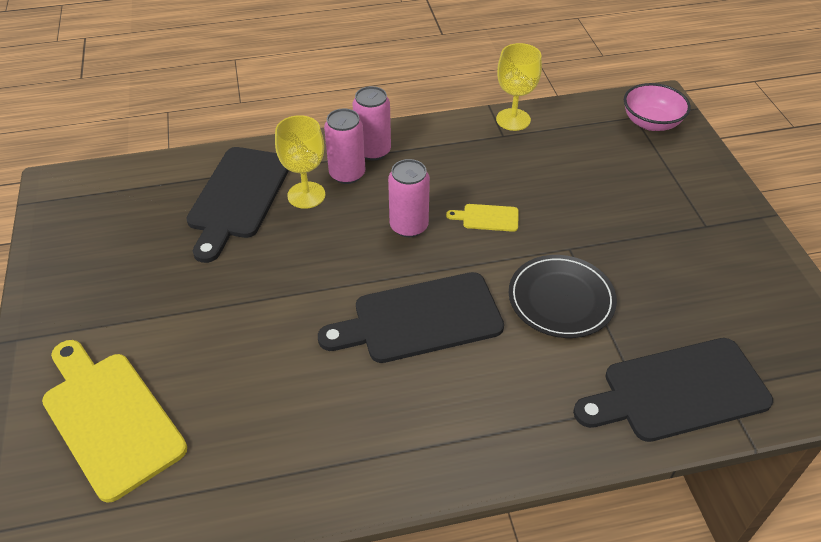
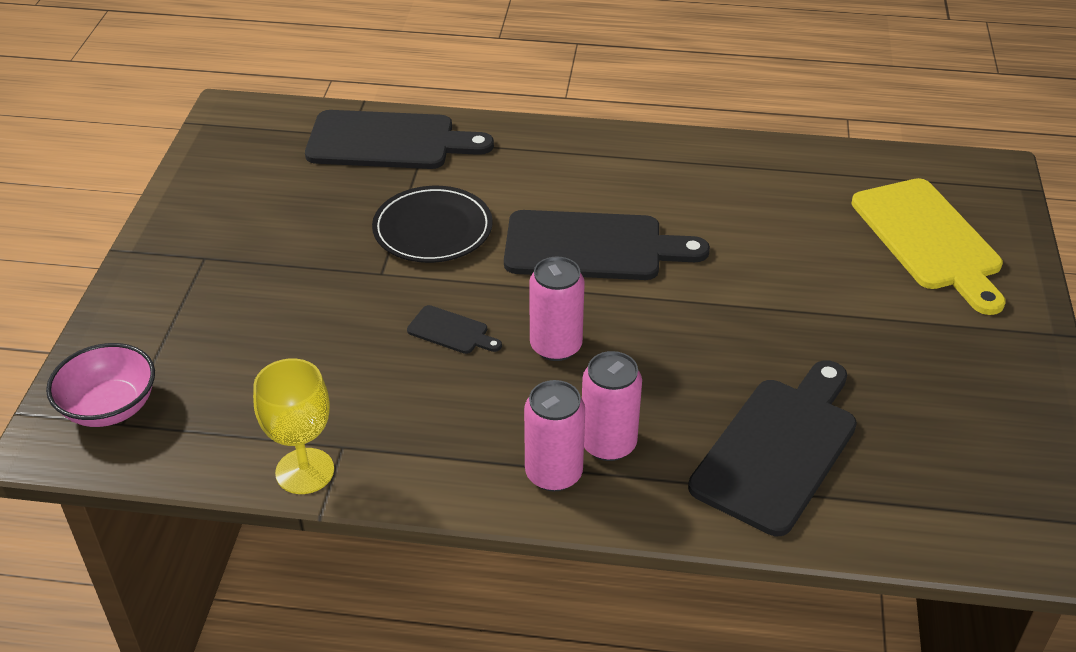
camera: 160 degrees left, 5 degrees down
(306, 195) = (678, 425): yellow goblet -> none
(487, 218) = (451, 331): yellow cutting board -> black cutting board

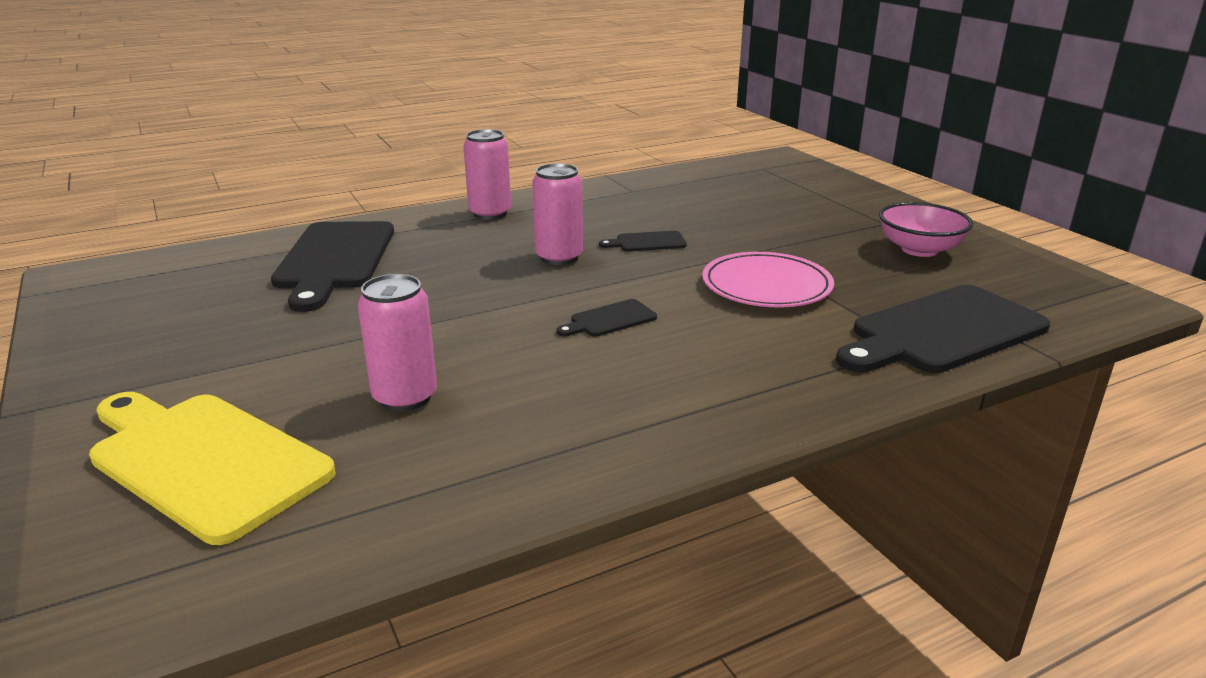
camera: 145 degrees right, 15 degrees down
(110, 407) = (782, 170): pink bowl -> pink bowl (919, 249)
(305, 471) = (637, 181): yellow goblet -> none
(432, 229) = (766, 286): black plate -> pink plate
(592, 247) = (610, 320): black cutting board -> black cutting board, size x0.45
(608, 444) = (466, 231): pink can -> pink can (405, 397)

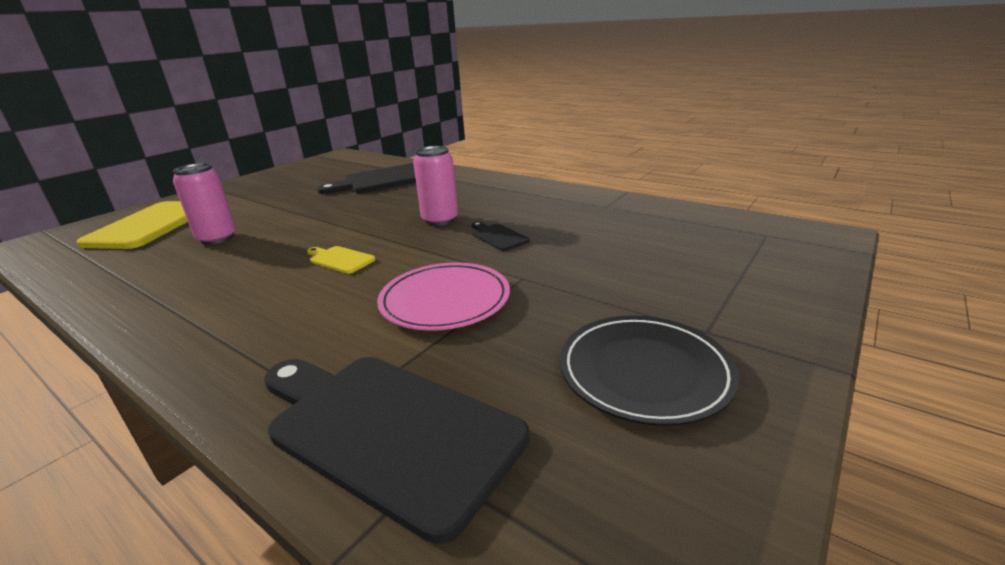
camera: 65 degrees right, 0 degrees up
(490, 213) = (498, 186): pink can -> none
(610, 320) = (340, 259): black cutting board -> yellow cutting board
(919, 249) = (644, 372): pink bowl -> black plate

